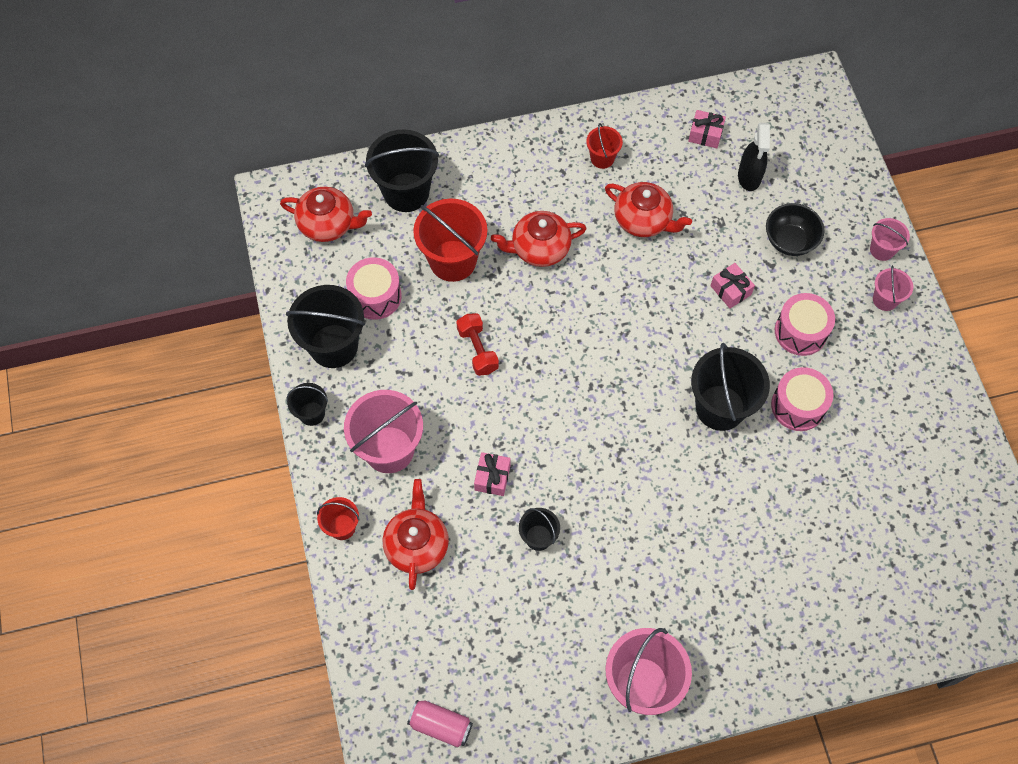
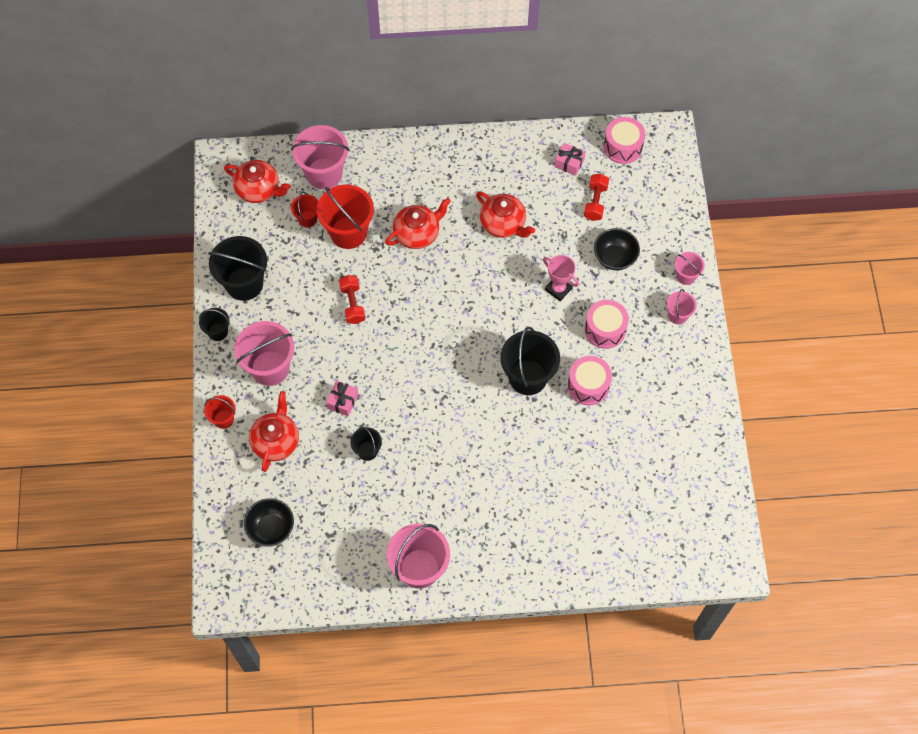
camera: 10 degrees right, 0 degrees up
(375, 296) = (284, 251): pink drum -> pink drum (622, 147)
(406, 192) = (324, 173): black bucket -> pink bucket
(435, 664) = (271, 528): none -> black bowl
(440, 725) = (266, 572): pink can -> none
(539, 248) = (417, 233): red teapot -> red teapot turned 150 degrees clockwise
(602, 158) = (482, 170): red bucket -> red bucket (307, 219)
(730, 290) = (558, 289): pink gift -> pink trophy
(749, 177) = (595, 202): black spray bottle -> red dumbbell

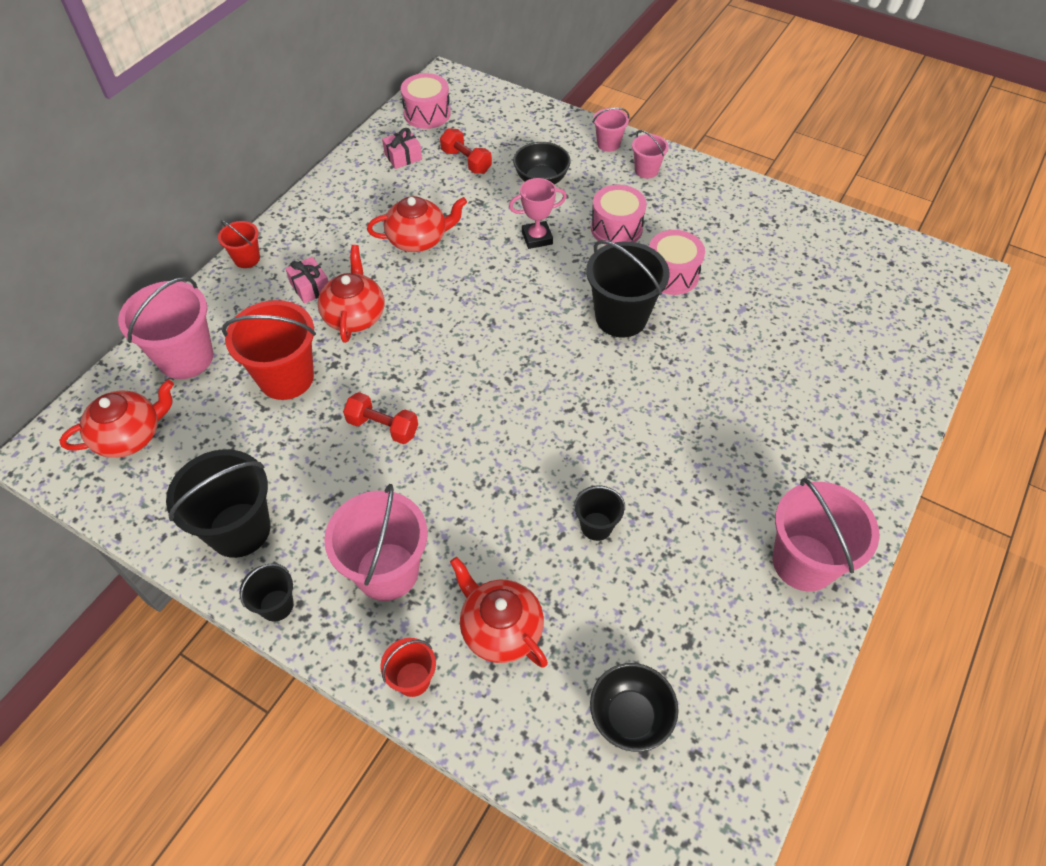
camera: 55 degrees left, 10 degrees down
(307, 219) = (225, 408): red bucket -> red bucket (247, 259)
(343, 401) = (505, 514): pink gift -> pink gift (310, 287)

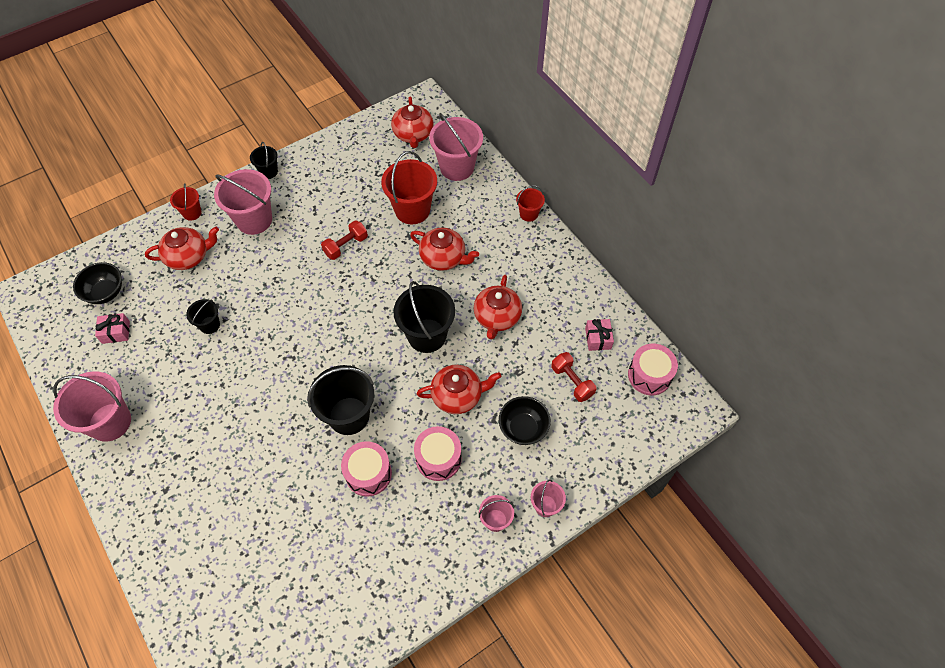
camera: 115 degrees right, 5 degrees up
(239, 530) = (322, 167): black bucket -> black bucket (427, 335)
(310, 287) = (483, 241): pink gift -> pink gift (116, 332)
(466, 161) = (572, 381): red dumbbell -> red dumbbell turned 75 degrees clockwise
(537, 238) = (458, 395): pink trophy -> red teapot

